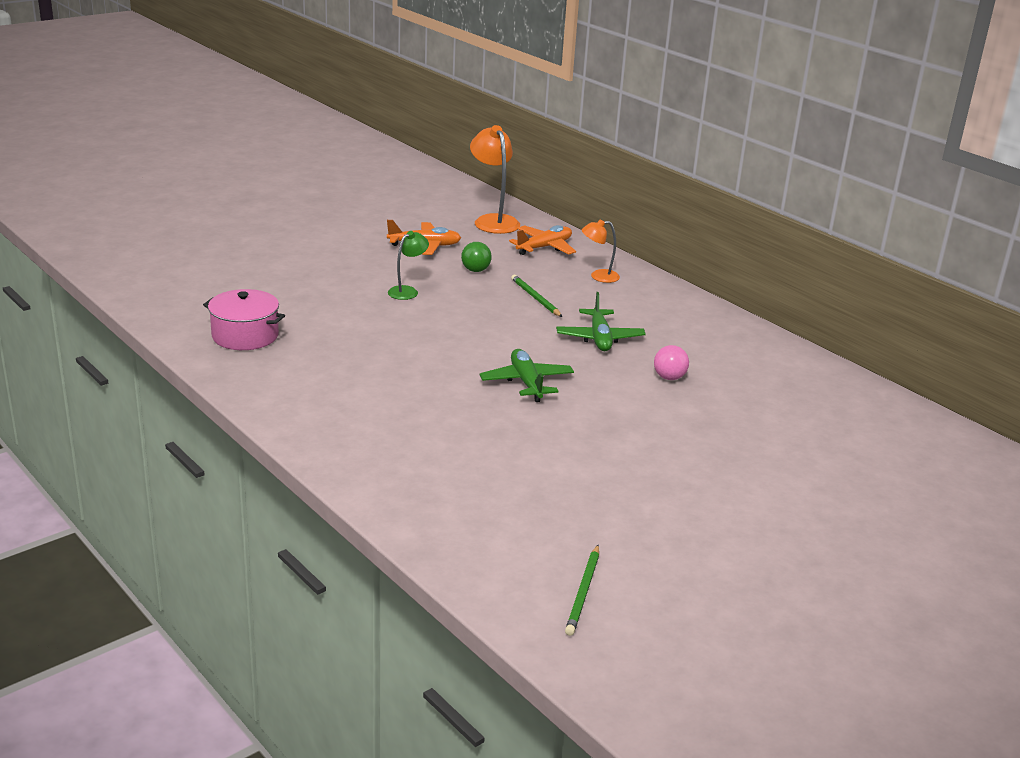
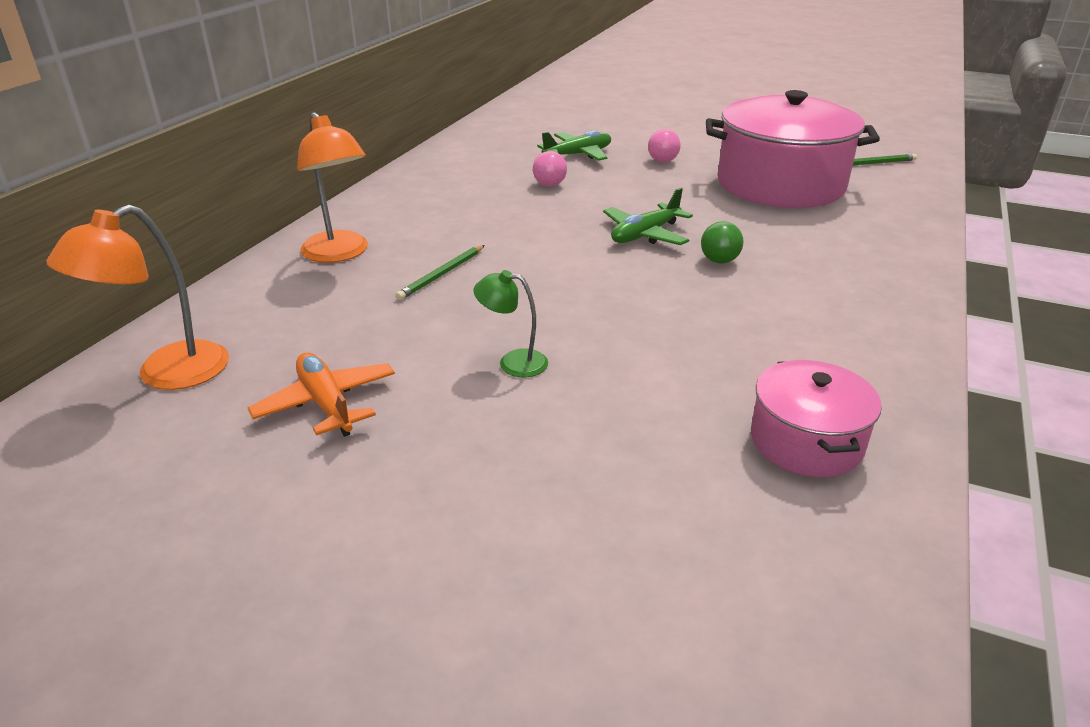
camera: 115 degrees left, 5 degrees up
(475, 270) = (391, 333): green ball -> green ball (719, 261)
(544, 247) = (263, 306): orange plane -> none
(573, 495) = (780, 184): none -> pink pot
(598, 276) = (339, 254): orange lamp -> orange lamp, size x1.72
(599, 338) = (507, 223): green plane -> green plane (578, 155)
(691, 455) = (662, 161): none -> pink ball

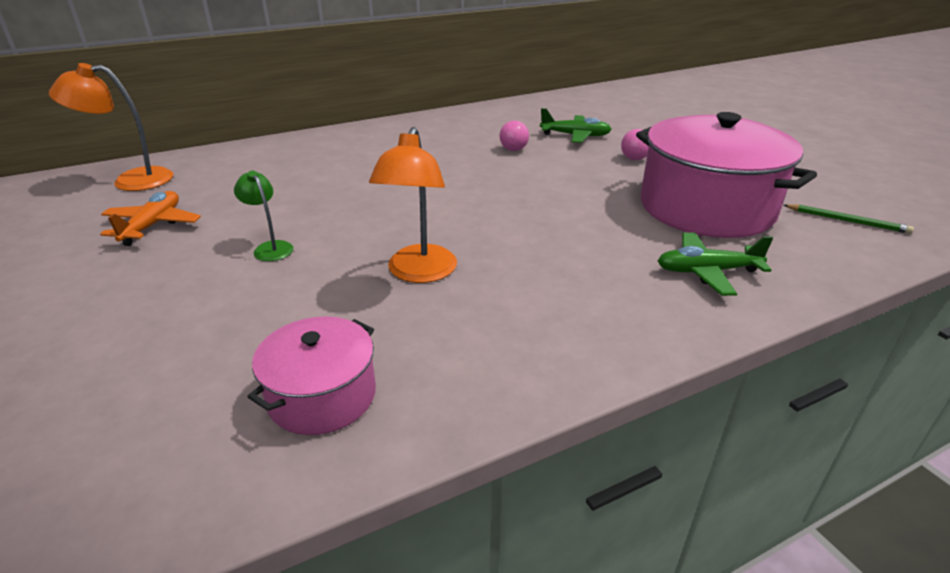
camera: 40 degrees right, 0 degrees up
(339, 254) = (313, 150): orange lamp -> orange lamp (419, 273)
(442, 274) = (339, 181): green pencil -> none
(645, 235) = (512, 205): green plane -> green plane (707, 272)
(719, 261) = (529, 243): green ball -> none

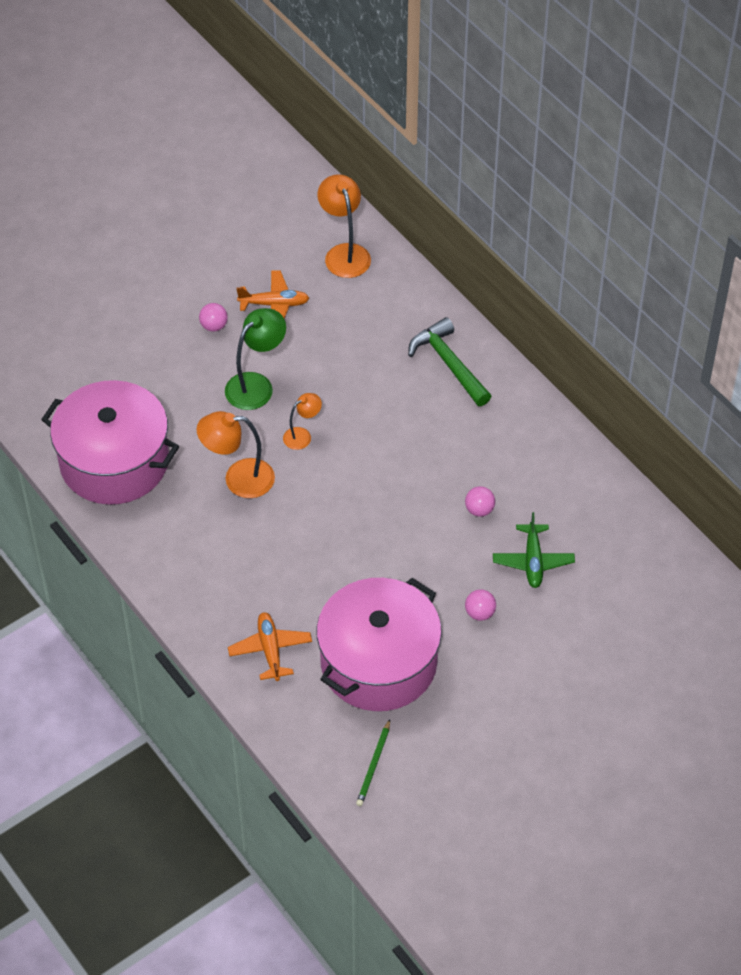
camera: 80 degrees right, 20 degrees up
(136, 271) = (214, 326): none -> pink ball
(270, 247) = (256, 385): green lamp -> green lamp, size x1.72
(322, 396) = (114, 461): pink pot -> pink pot, size x1.92
(332, 147) = (449, 363): none -> green hammer
(373, 224) = (302, 435): none -> orange lamp
(707, 272) = (270, 650): green plane -> orange plane

